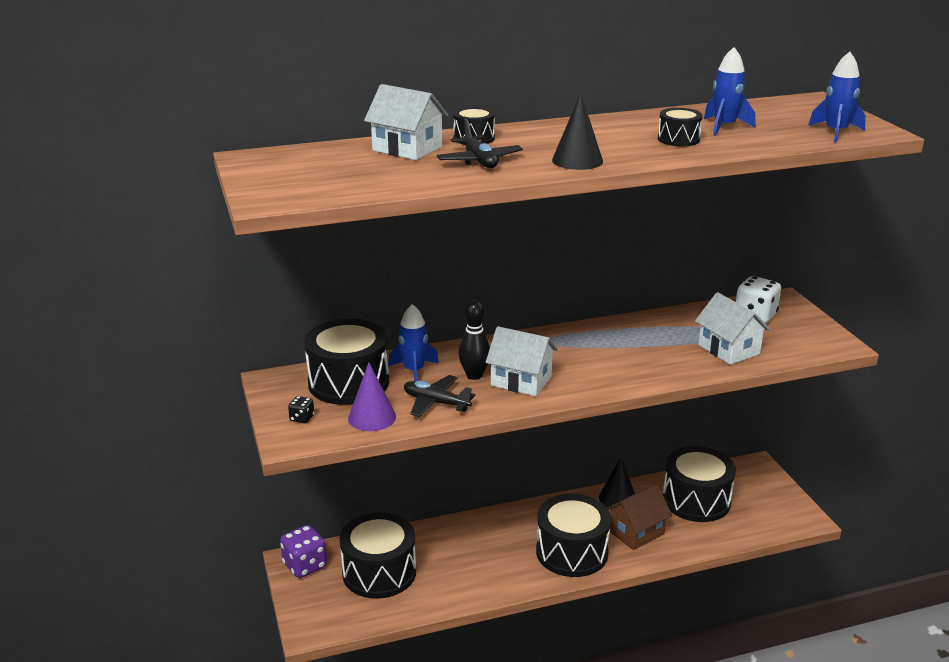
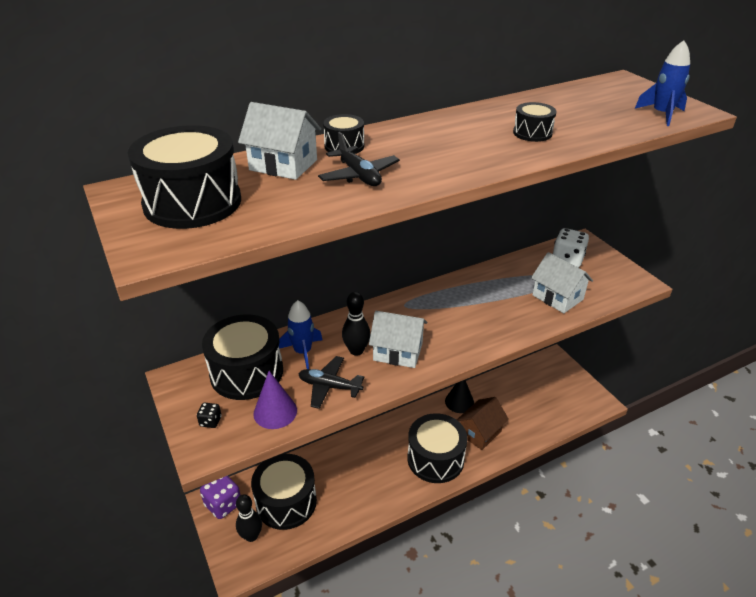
camera: 10 degrees left, 10 degrees up
(332, 599) = (251, 536): none -> black bowling pin
(577, 160) = (452, 167): black cone -> none
(696, 500) = (518, 396): black drum -> black drum (192, 202)
(724, 127) = (565, 115): blue rocket -> none

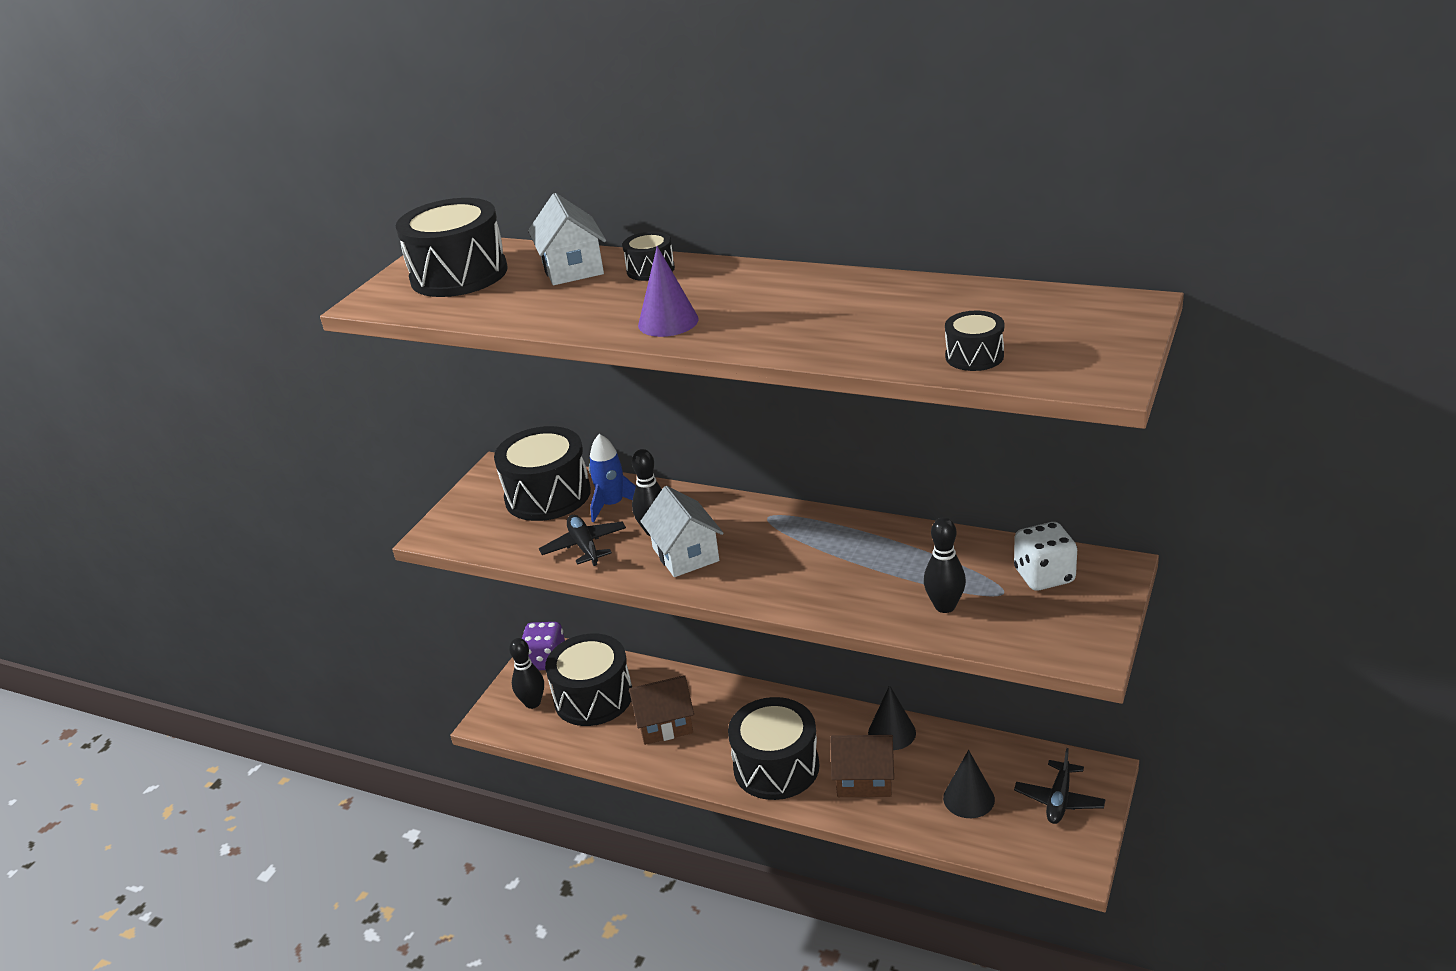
camera: 55 degrees right, 5 degrees down
(210, 421) = (469, 517): black dice -> none
(275, 412) = (518, 539): purple cone -> purple cone (668, 322)
(349, 483) = (665, 724): none -> brown house
(359, 175) = (600, 302): black plane -> black plane (1059, 799)
(529, 406) = (968, 798): none -> black cone
(532, 133) = (839, 326): black drum -> black drum (974, 356)
(557, 297) = (945, 606): white house -> black bowling pin
(661, 114) = (1044, 366): blue rocket -> none

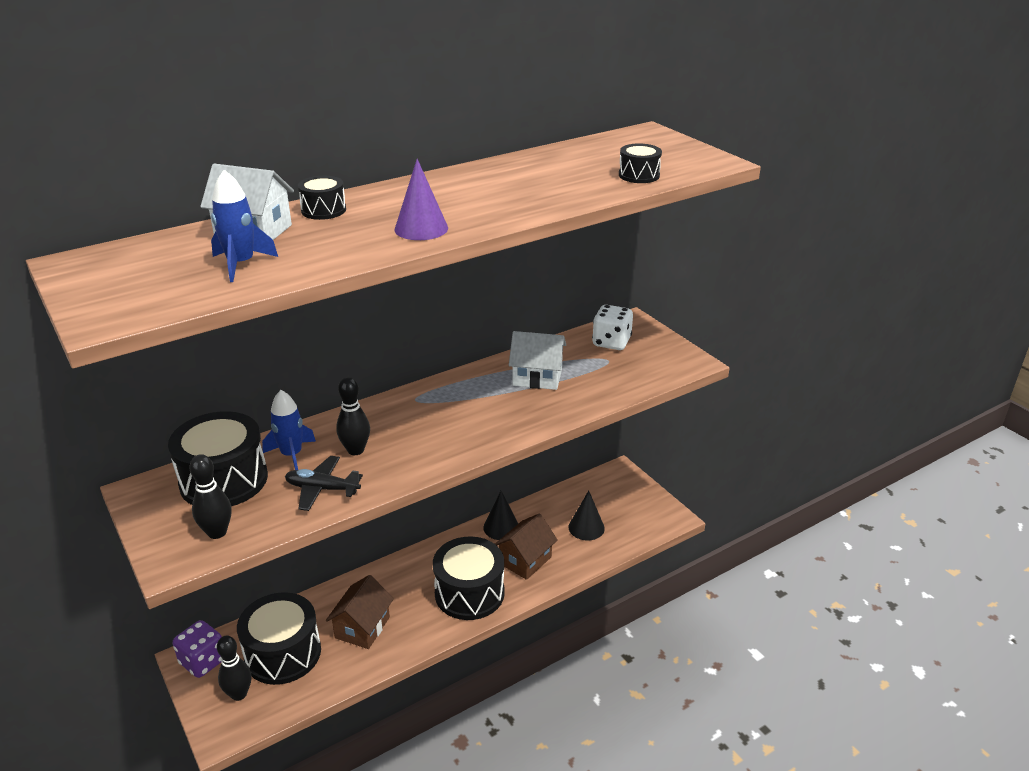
camera: 60 degrees left, 0 degrees up
(459, 275) = (150, 271): black drum -> none
(507, 295) = (241, 264): none -> blue rocket
(685, 554) = (404, 449): white house -> white house (537, 377)
(945, 606) = (596, 382): black bowling pin -> black bowling pin (217, 532)
(1059, 799) = (622, 496): black plane -> none

